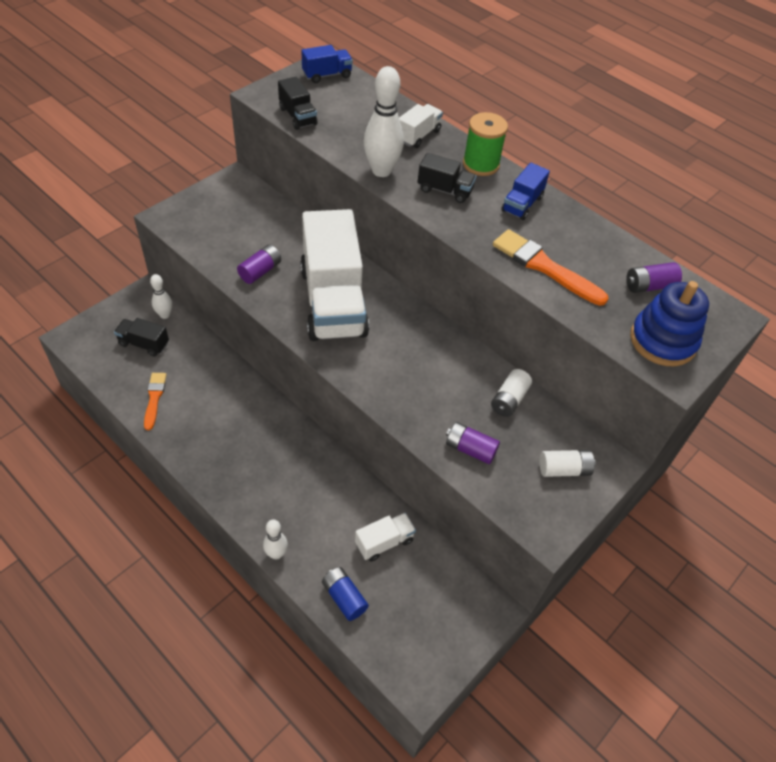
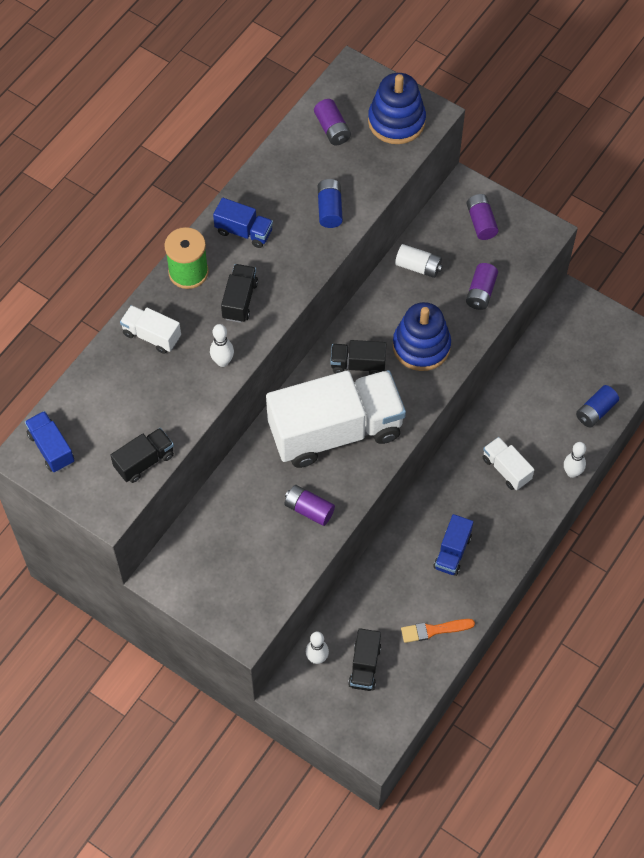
camera: 95 degrees left, 10 degrees up
(224, 428) = (452, 552): none -> blue truck
(381, 171) = (222, 361): white bowling pin -> white bowling pin, size x0.56
(384, 542) = (536, 389): white truck -> white truck (506, 469)
(401, 330) = (358, 364): none -> black truck
(412, 383) = (421, 346): none -> blue stacking toy
(544, 267) = (329, 209): orange brush -> blue battery
(564, 469) = (481, 222): white battery -> purple battery

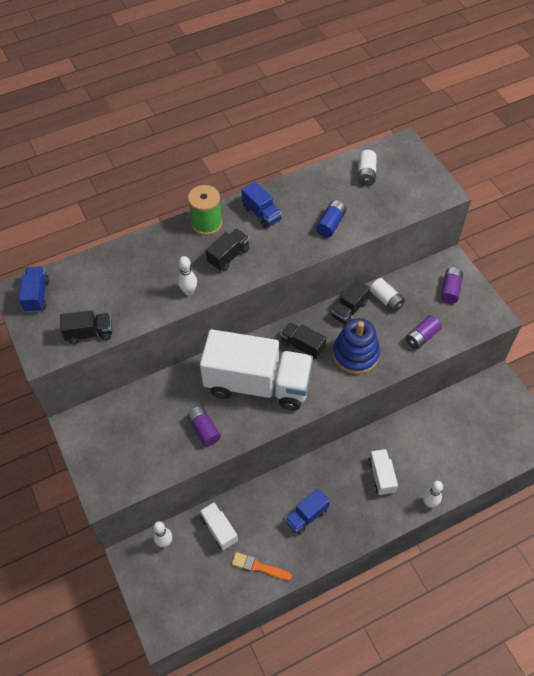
camera: 30 degrees right, 5 degrees down
(151, 335) = (154, 253): white truck -> white truck (219, 529)
(332, 129) = (366, 174): purple battery -> white battery
(364, 666) = (193, 566): black truck -> black truck (349, 309)
(396, 121) = (415, 187): blue stacking toy -> none
(595, 411) = (473, 467): blue battery -> none

